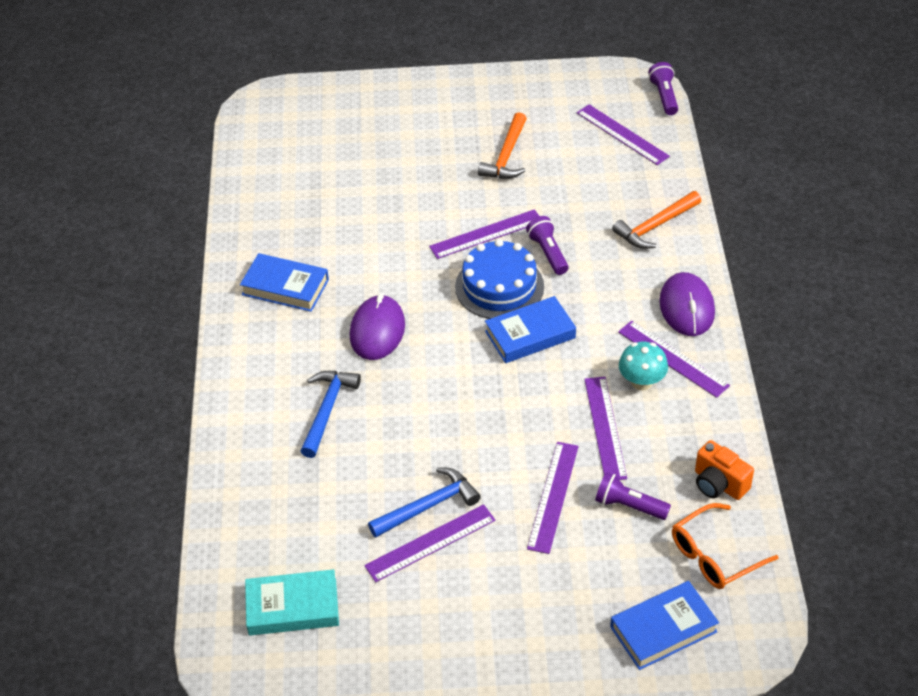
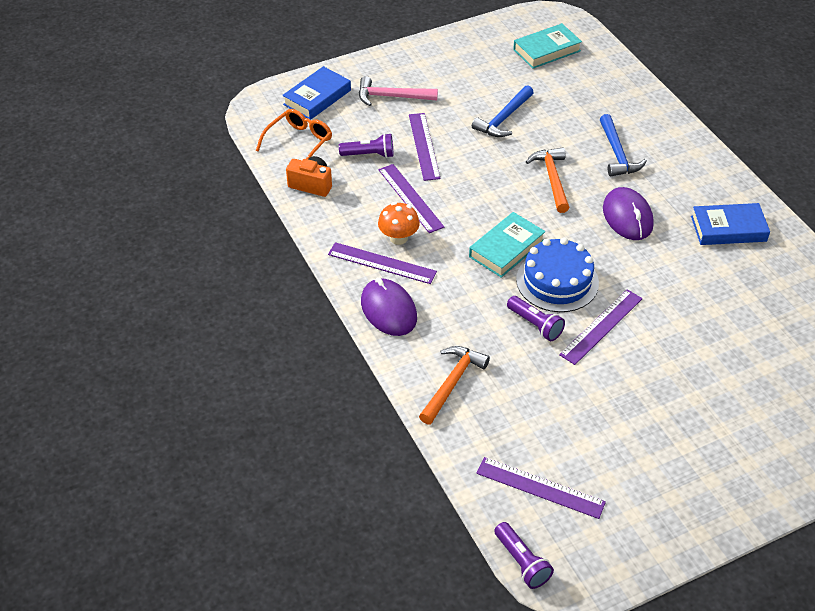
camera: 155 degrees right, 0 degrees up
(430, 543) = (488, 100): purple ruler -> none
(506, 156) = (641, 419): orange hammer -> orange hammer (552, 179)
(530, 334) = (506, 249): blue book -> turquoise book
(557, 594) = (392, 97): none -> pink hammer
(641, 382) = (398, 238): turquoise mushroom -> orange mushroom

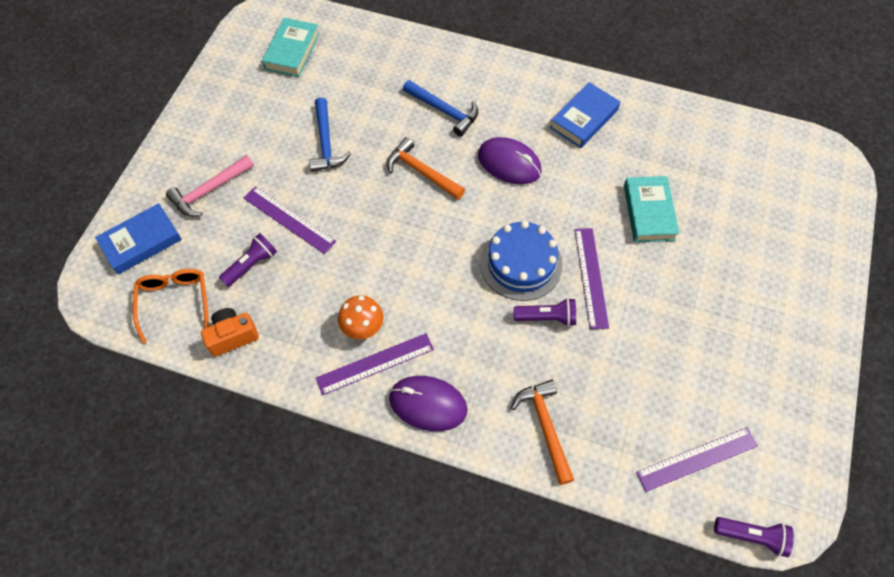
camera: 45 degrees left, 15 degrees up
(317, 97) = (141, 242): blue book -> blue book turned 60 degrees clockwise
(410, 198) = (331, 280): purple ruler -> none
(506, 249) = (455, 265): turquoise book -> turquoise book (649, 212)

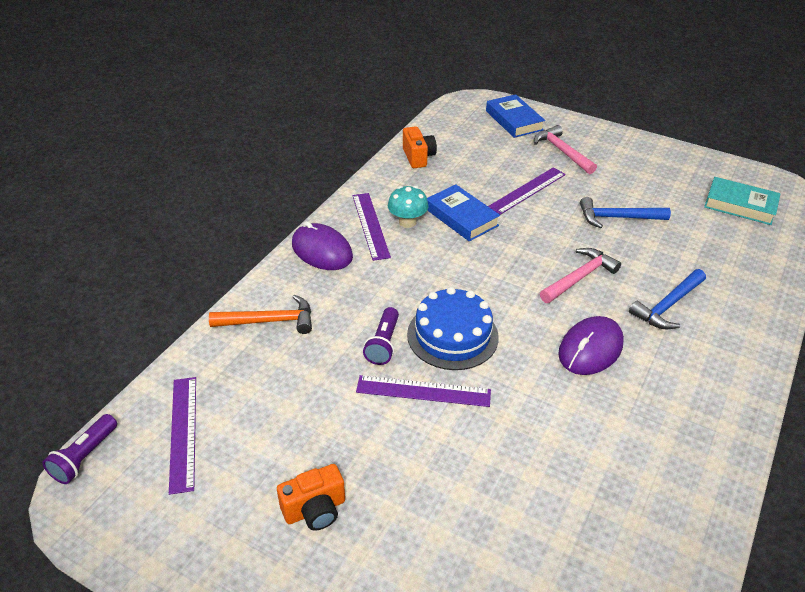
camera: 100 degrees right, 20 degrees down
(174, 302) = (455, 133): orange glasses -> none
(251, 265) = (483, 169): purple flashlight -> none
(363, 327) = (407, 222): orange mushroom -> turquoise mushroom
(422, 172) = (579, 278): orange hammer -> pink hammer
(428, 404) = (322, 251): purple mouse -> purple mouse turned 75 degrees counterclockwise
(584, 119) = (666, 437): blue book -> blue book (461, 217)
(649, 212) = (507, 472): turquoise book -> none
(727, 332) = (315, 509): none -> orange camera

